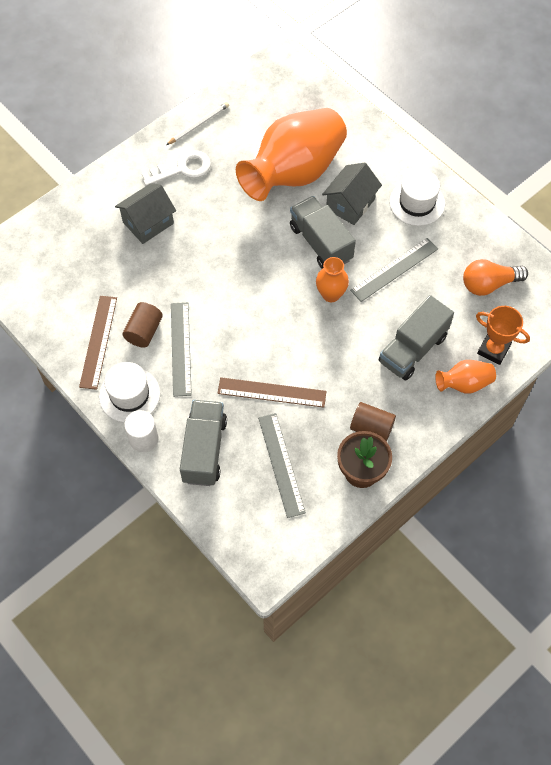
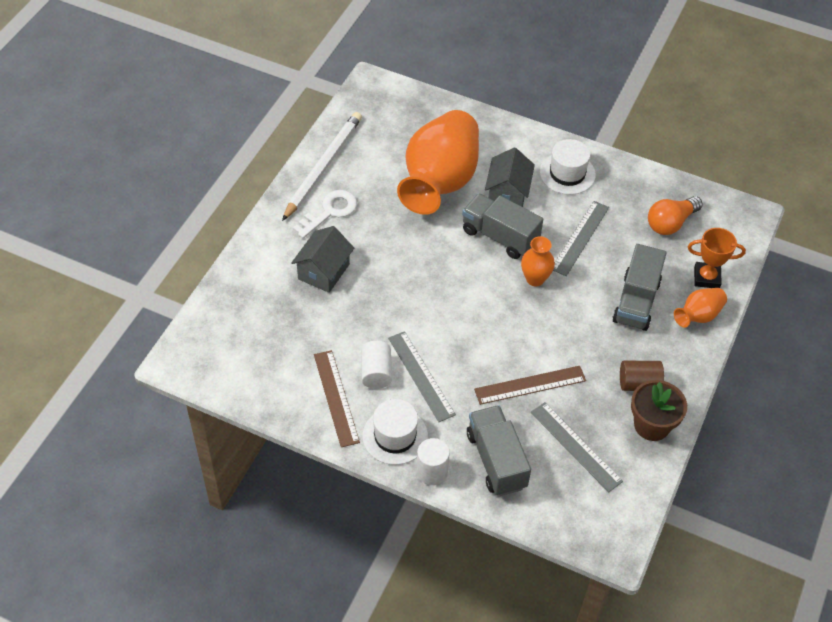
camera: 25 degrees left, 10 degrees down
(144, 331) = (376, 372): brown cylinder -> white cylinder
(199, 124) = (323, 167): white pencil -> white pencil, size x1.90

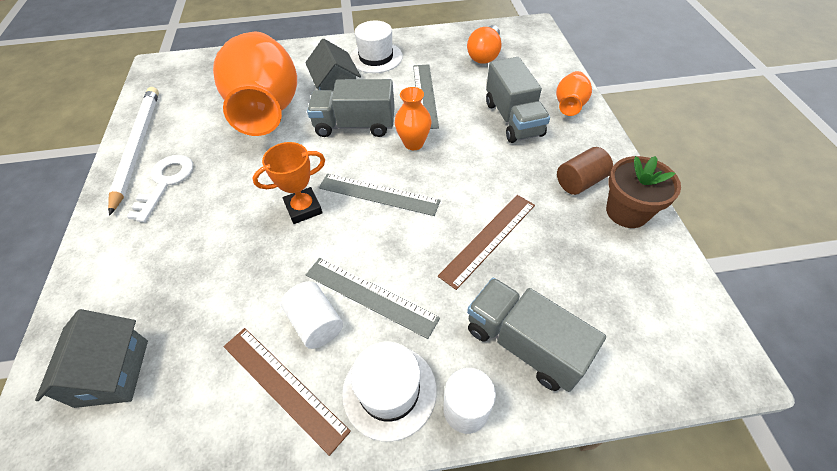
camera: 30 degrees left, 0 degrees up
(323, 271) = (188, 244): grey house -> grey house (112, 372)
(575, 446) = (585, 275): grey ruler -> grey ruler (378, 194)
(706, 278) = (547, 77): orange trophy -> orange trophy (303, 208)

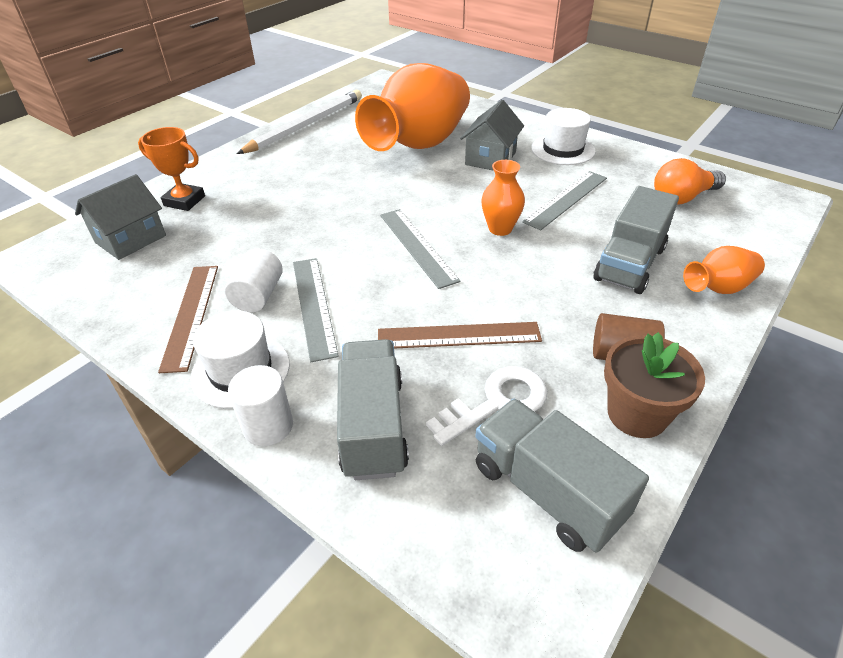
camera: 45 degrees right, 10 degrees down
(165, 182) = (292, 155): white key -> white key (497, 402)
(303, 208) = (351, 222): orange trophy -> orange trophy (184, 201)
(355, 125) = (469, 189): grey truck -> grey truck (547, 491)

